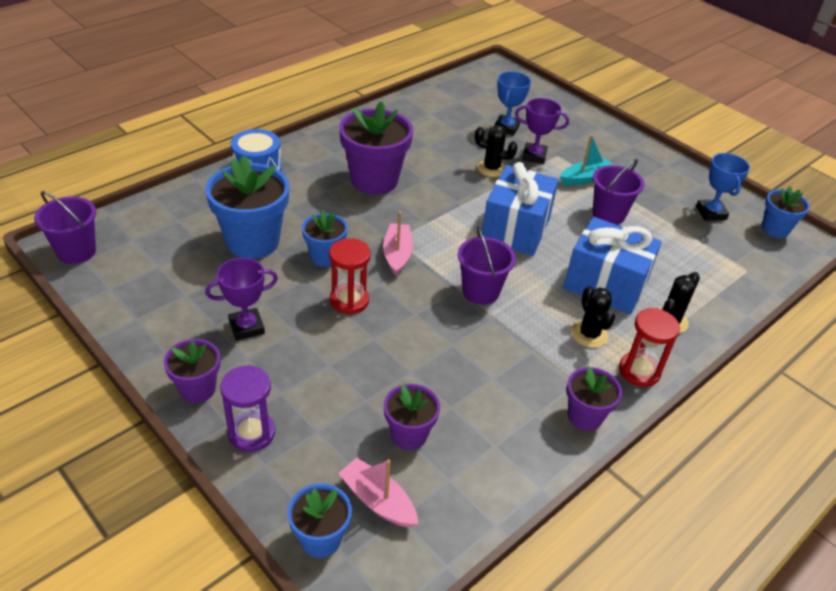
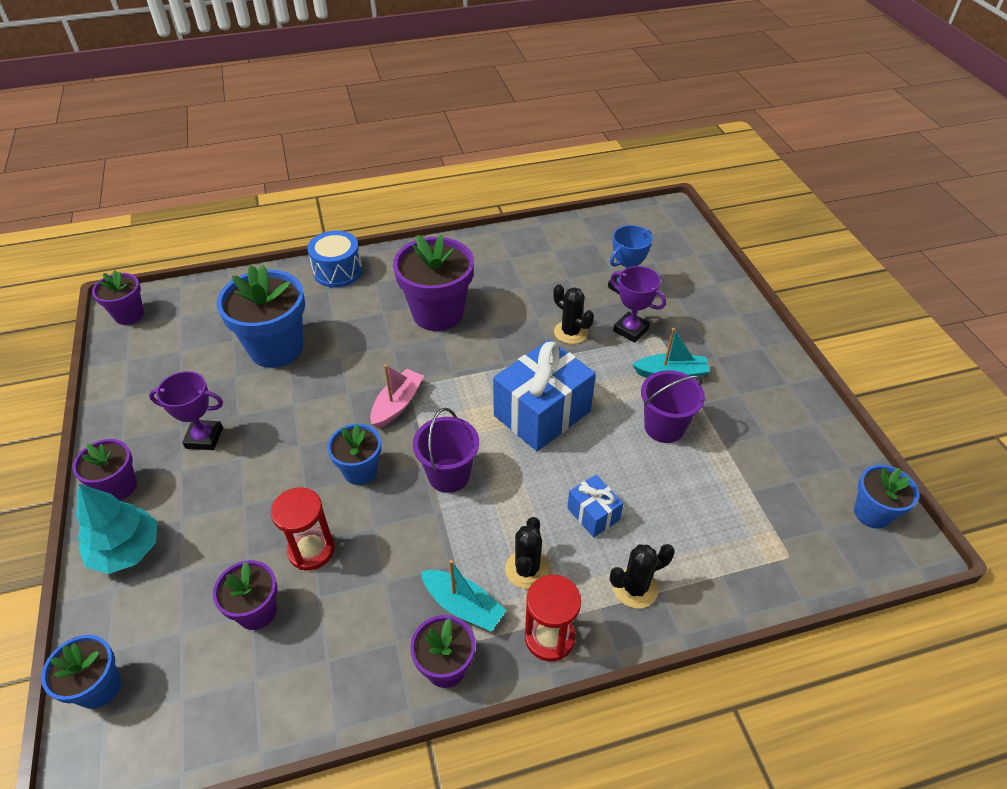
camera: 30 degrees right, 5 degrees up
(76, 251) = (129, 315): purple bucket -> purple flower pot
(251, 433) = (127, 550): purple hourglass -> turquoise tree
(325, 257) = (327, 385): blue flower pot -> blue flower pot (360, 471)
(349, 300) = (313, 441): red hourglass -> red hourglass (311, 550)
(378, 501) = (176, 671): pink boat -> none
(564, 373) = (463, 606): none -> turquoise boat
(605, 284) = (593, 514): blue gift -> blue gift, size x0.49
(711, 213) = (798, 464): blue trophy -> none

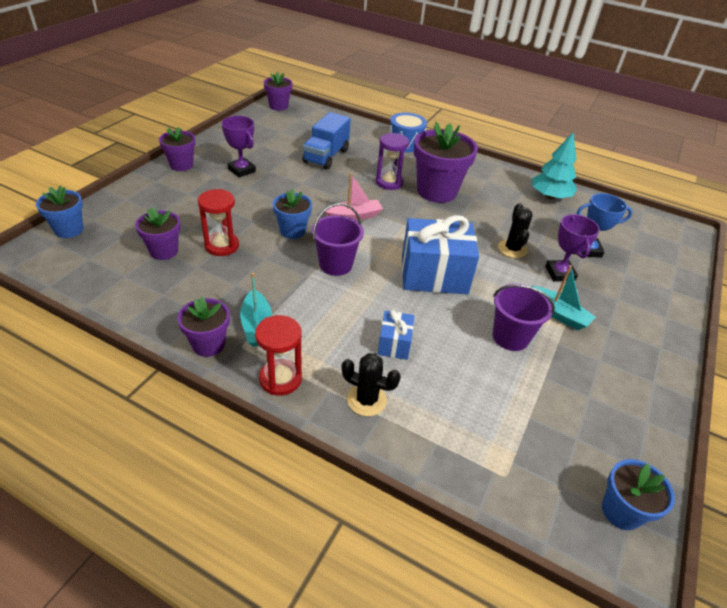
camera: 40 degrees right, 5 degrees down
(127, 550) = (150, 190): turquoise tree -> turquoise tree (550, 196)
(276, 348) = (326, 156): blue flower pot -> blue truck
(381, 335) = (389, 182): none -> purple hourglass
(527, 569) = (315, 338): black cactus -> none

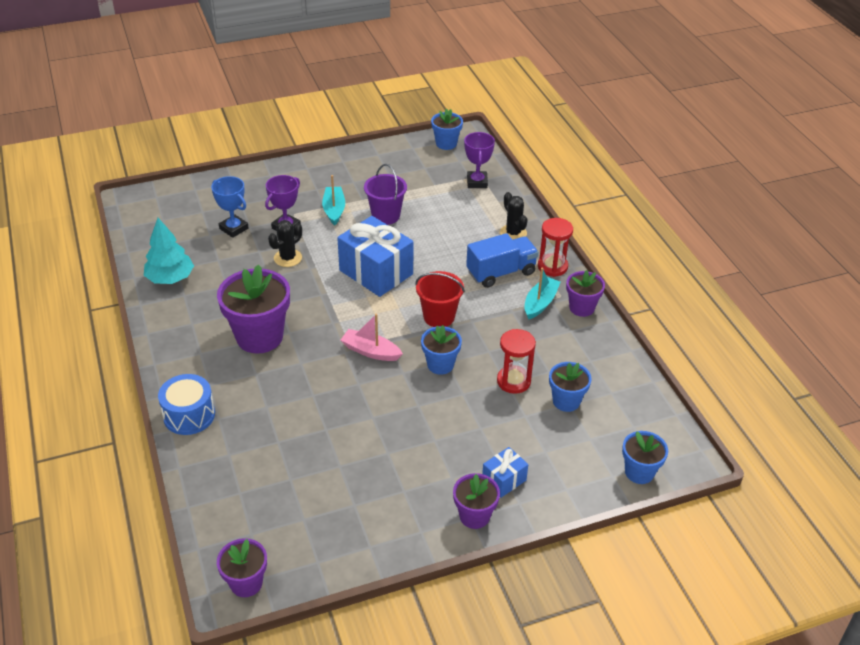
camera: 135 degrees left, 0 degrees up
(164, 251) = (566, 401): purple flower pot -> blue flower pot
(242, 170) = (416, 470): purple trophy -> purple trophy (477, 182)
(326, 156) = (303, 442): blue truck -> blue truck (501, 272)
(336, 265) = (439, 317): purple bucket -> red bucket
(389, 182) = (287, 371): purple hourglass -> none
(394, 344) = (462, 249): blue gift -> blue gift (504, 480)

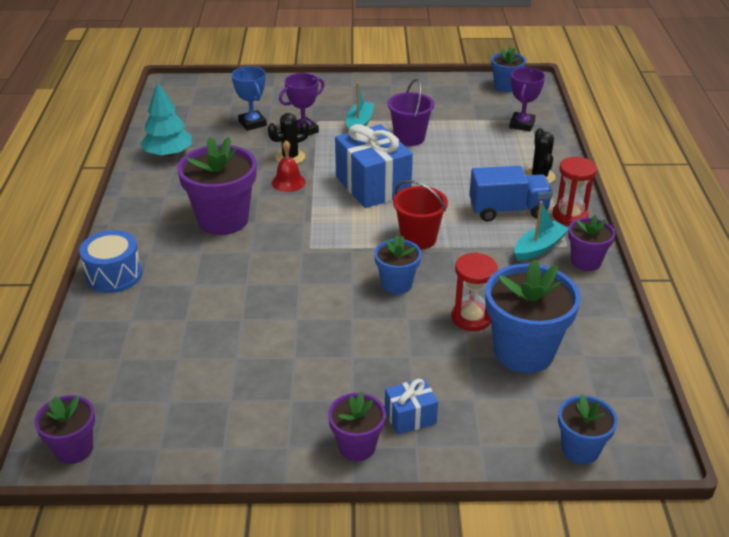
camera: 20 degrees right, 5 degrees down
(299, 285) = (288, 182): none -> red bell
(371, 351) = (328, 256): pink boat -> none
(566, 401) = (523, 352): blue flower pot -> blue flower pot, size x1.79

